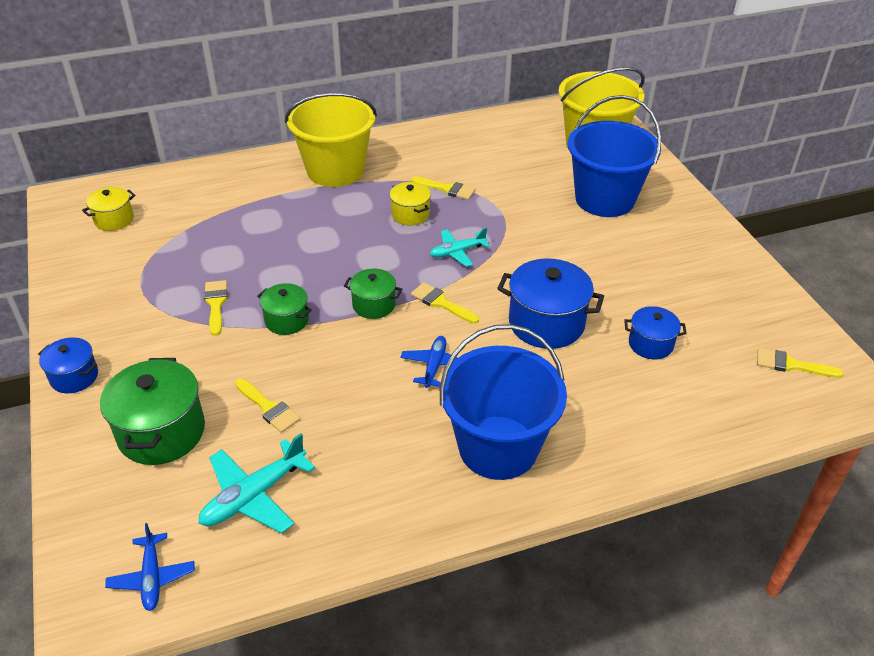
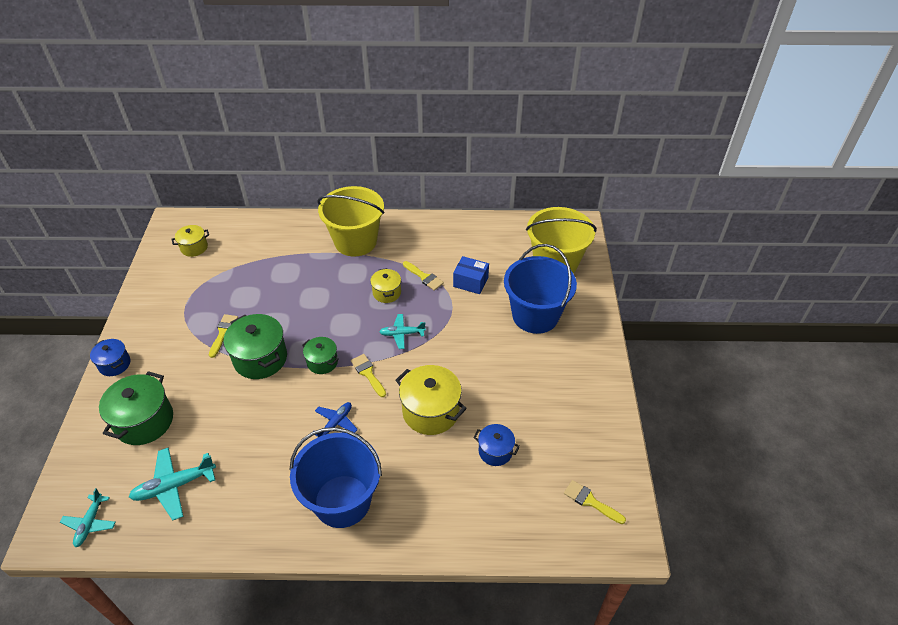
camera: 20 degrees right, 5 degrees up
(152, 577) = (90, 523): blue plane -> turquoise plane
(268, 408) = (215, 423): yellow brush -> none
(286, 320) = (260, 358): green pot -> green pot, size x1.74
(507, 182) = (470, 282): none -> blue box
(546, 323) = (431, 411): blue pot -> yellow pot

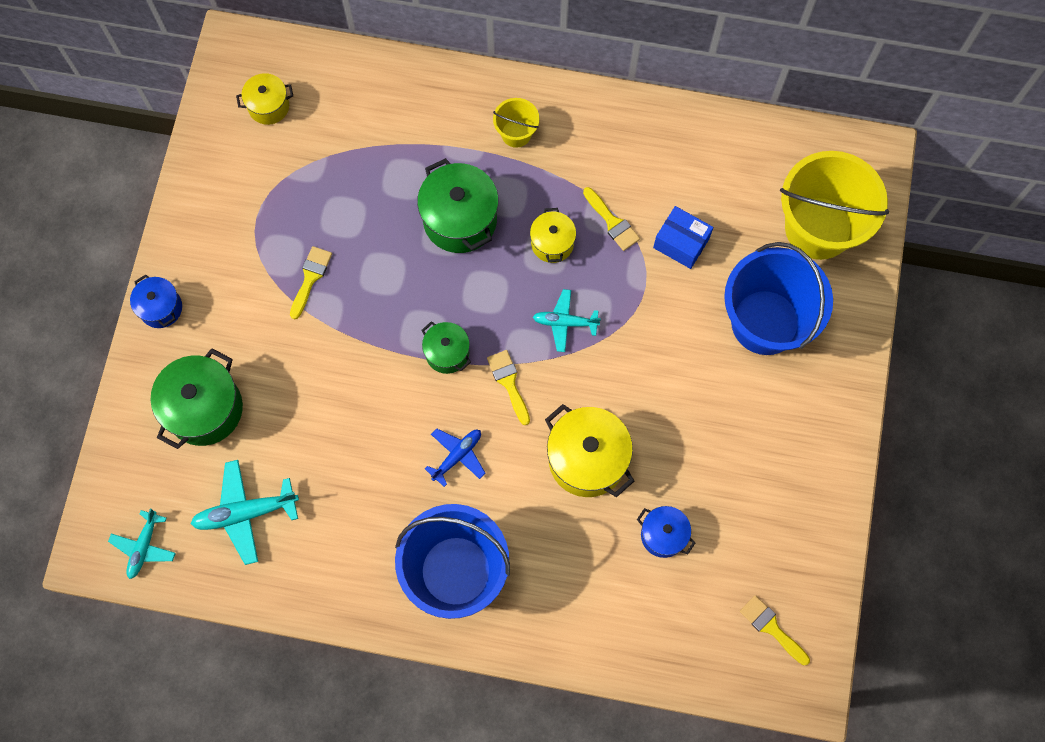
camera: 10 degrees right, 25 degrees up
(260, 358) = (361, 332): green pot -> green pot (460, 220)
(355, 241) = (516, 133): yellow bucket -> yellow bucket, size x0.46

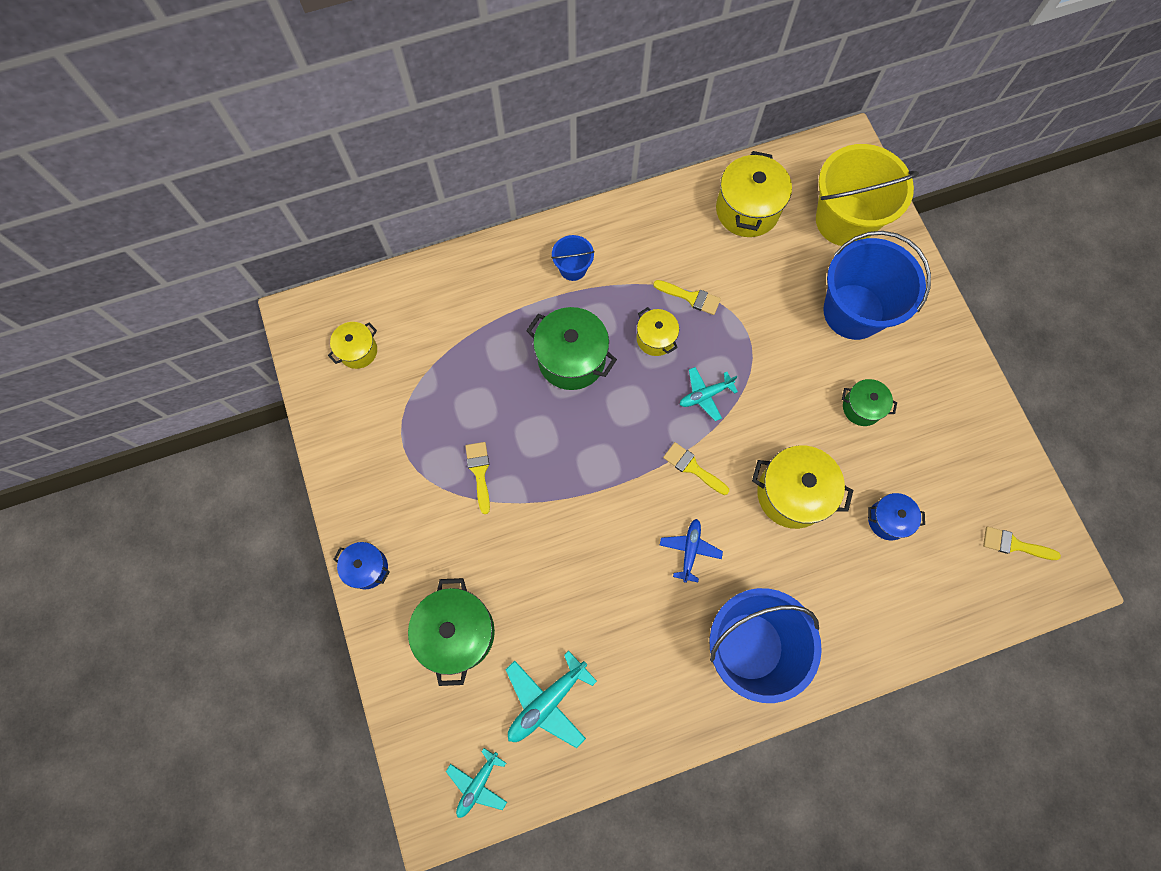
camera: 30 degrees left, 0 degrees up
(144, 547) = (477, 784): turquoise plane -> turquoise plane turned 45 degrees clockwise
(447, 353) = (629, 471): green pot -> green pot (861, 407)
(516, 133) = (573, 268): yellow bucket -> blue bucket
(681, 243) = (752, 285): blue box -> none
(725, 166) = (747, 210): none -> yellow pot

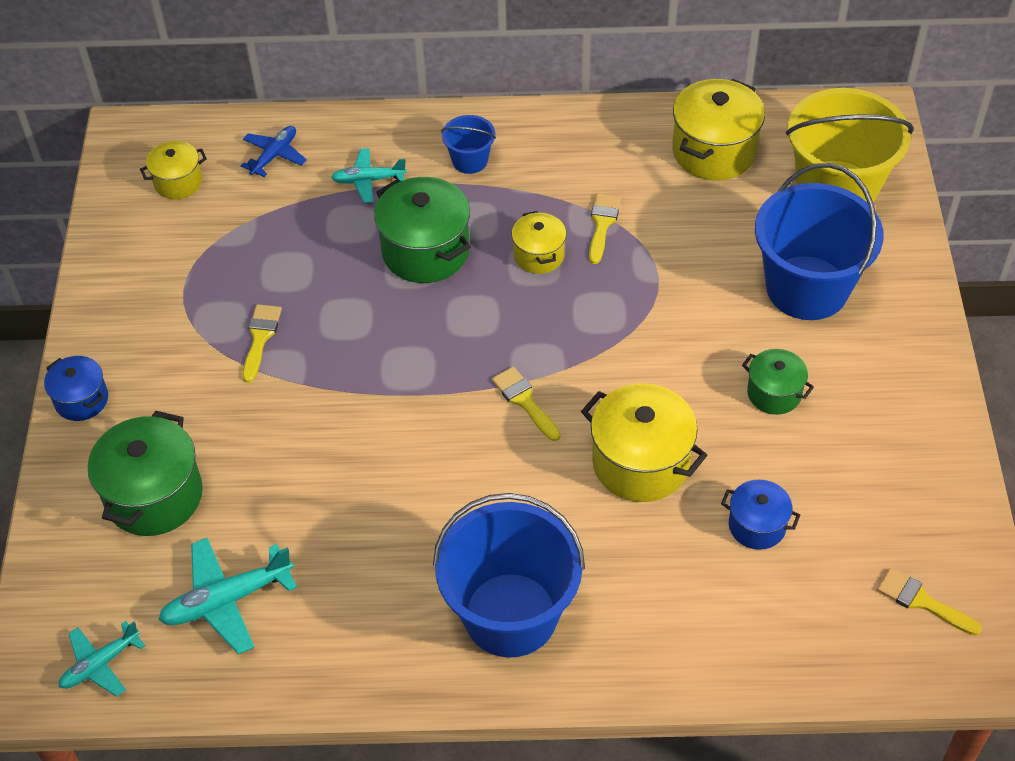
camera: 20 degrees right, 20 degrees down
(690, 550) = (481, 488): blue plane -> blue plane (274, 155)
(691, 297) = (602, 224): yellow brush -> yellow brush turned 120 degrees counterclockwise
(705, 395) = (575, 329): turquoise plane -> turquoise plane (368, 180)

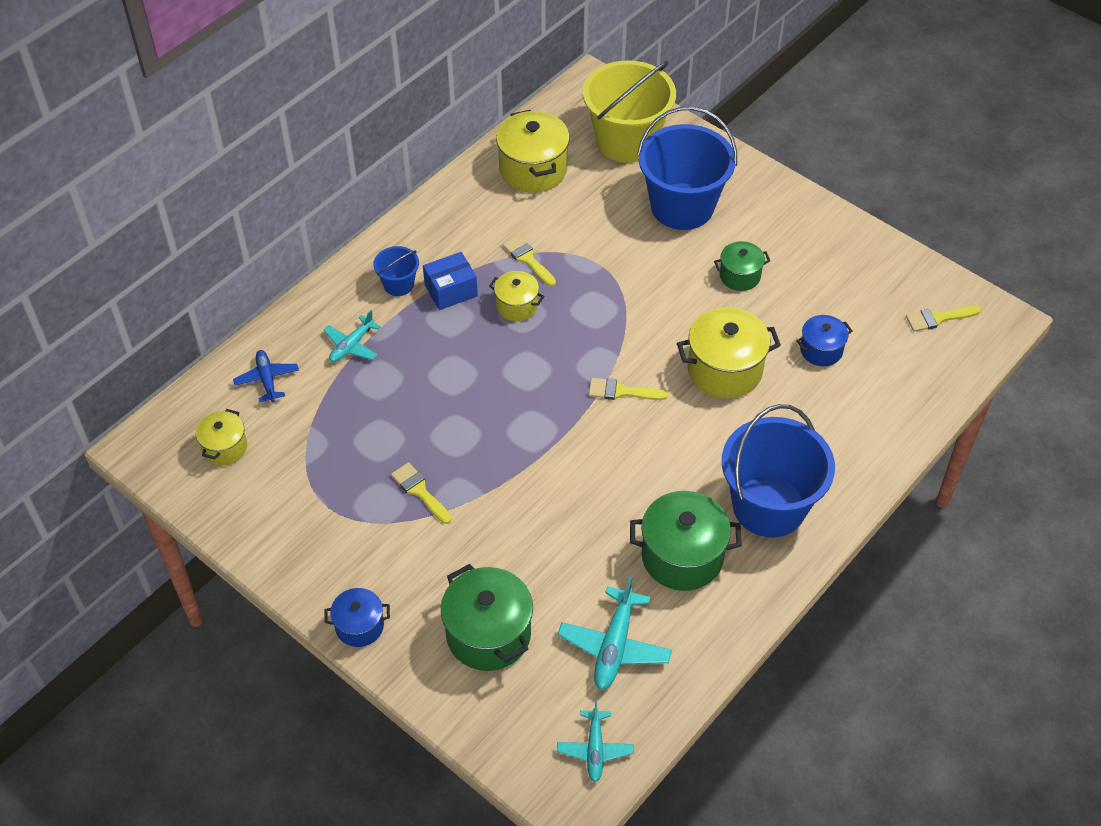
camera: 50 degrees left, 0 degrees up
(425, 251) = (447, 358): green pot -> green pot (682, 556)
(503, 199) = (451, 290): none -> blue box

